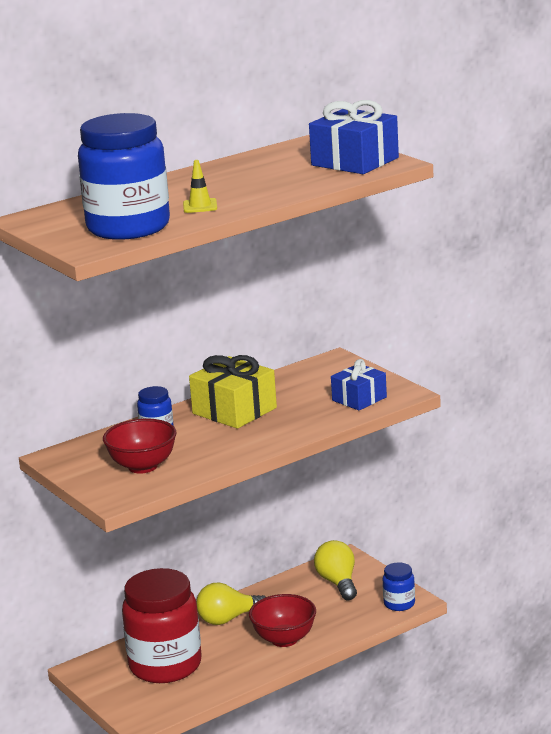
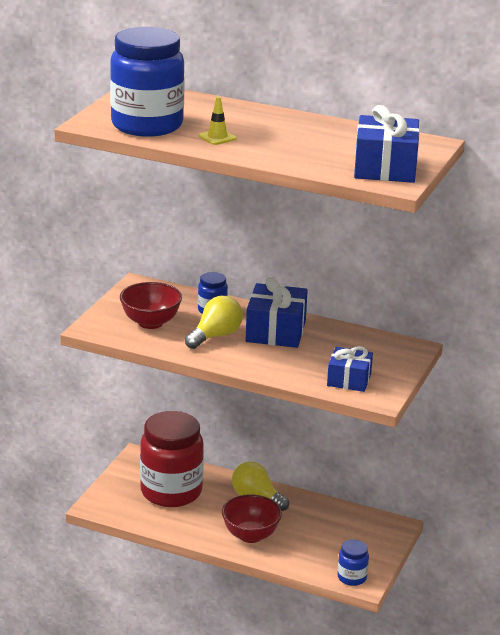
camera: 55 degrees right, 5 degrees up
(234, 411) = (275, 331): yellow gift -> blue gift
(338, 583) = (355, 534): yellow light bulb -> yellow light bulb (215, 336)

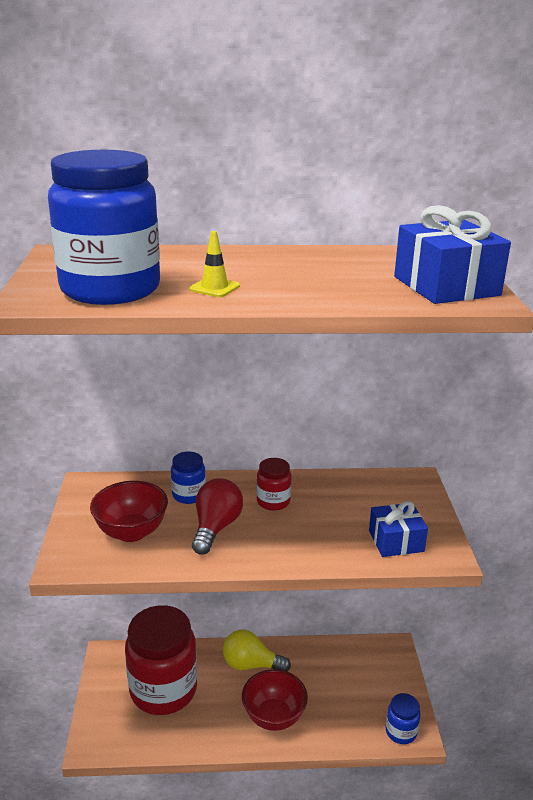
camera: 25 degrees left, 0 degrees up
(215, 336) = (215, 528): yellow light bulb -> red light bulb
(275, 331) = (273, 501): blue gift -> red jar

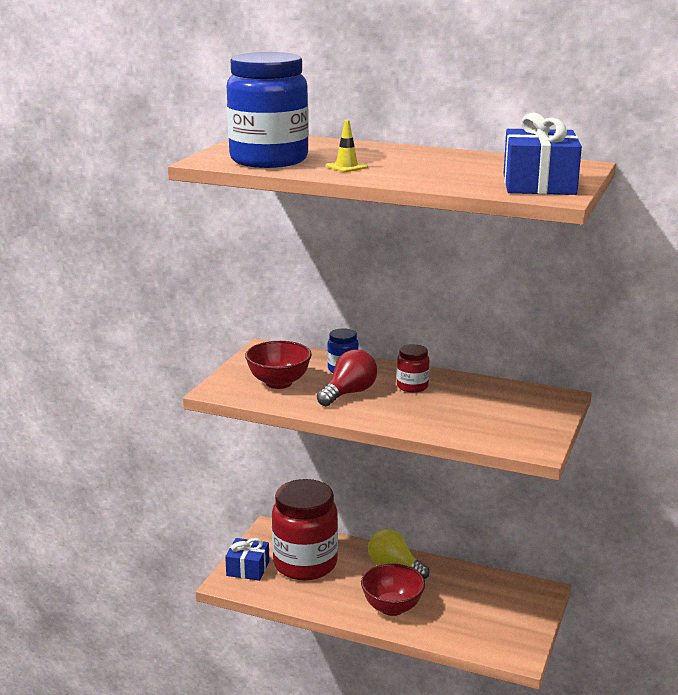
camera: 25 degrees right, 5 degrees down
(396, 541) = (500, 431): blue gift -> blue gift (248, 568)
(401, 732) = (506, 650): blue jar -> none

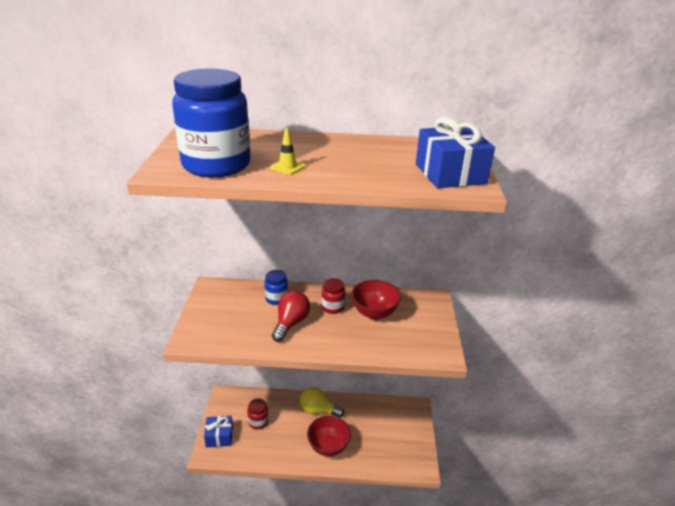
camera: 20 degrees left, 10 degrees up
(279, 383) = (234, 322): red bowl -> red bowl (374, 313)
(305, 564) = (258, 422): red jar -> red jar, size x0.45

